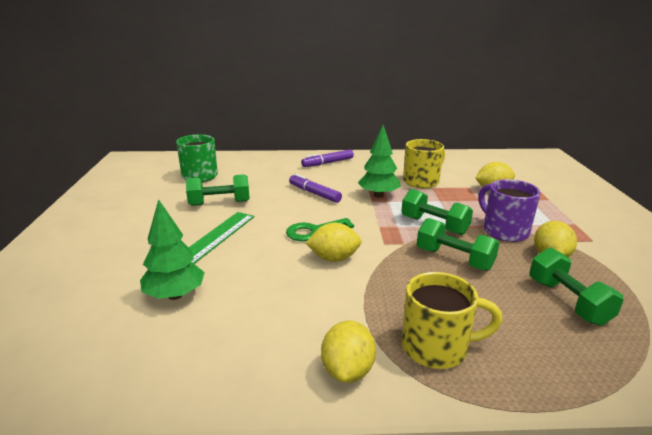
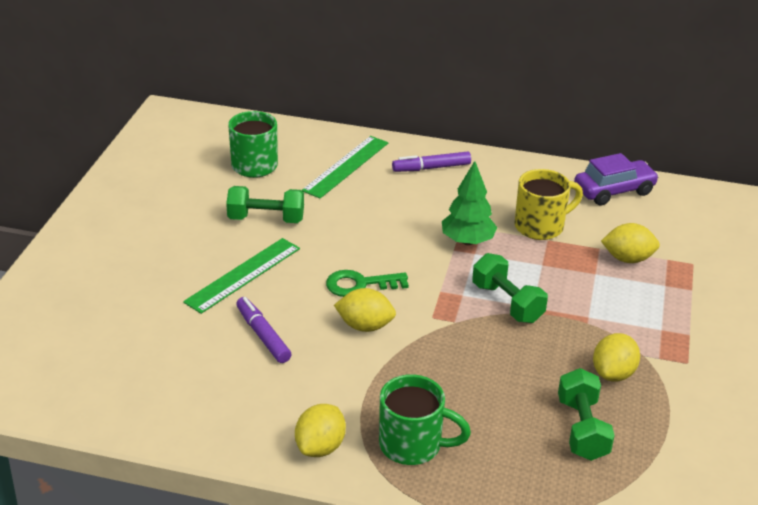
camera: 15 degrees right, 10 degrees up
(175, 295) = (189, 338): green tree -> none
(268, 169) = (346, 166): none -> green ruler
(314, 193) = (387, 223): purple marker -> purple marker (263, 335)
(437, 348) = (413, 445): yellow mug -> green mug
(452, 159) = (614, 191): none -> purple car
(454, 259) = (498, 354): green dumbbell -> none
(503, 231) = (587, 327): purple mug -> none

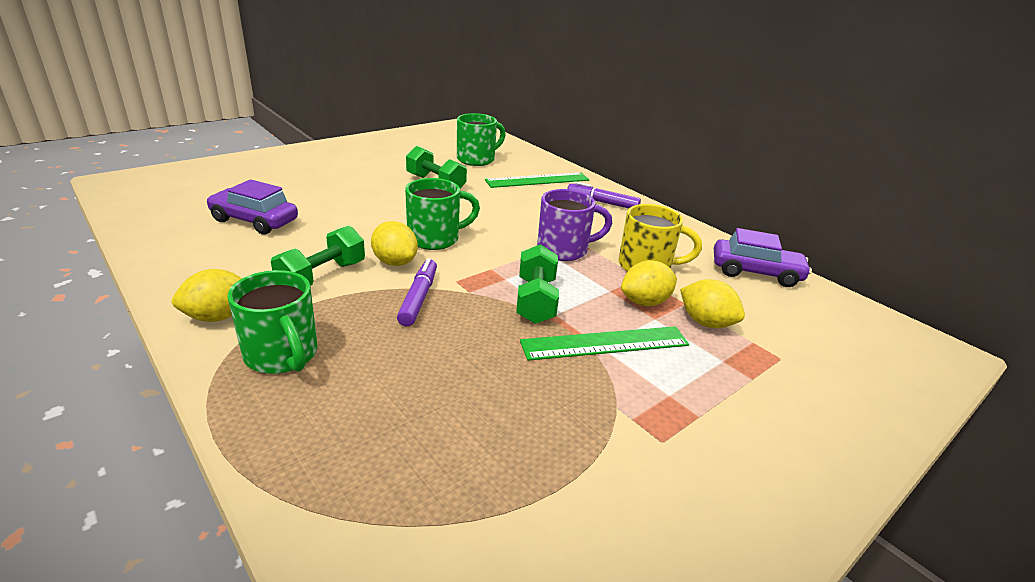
camera: 35 degrees right, 5 degrees down
(184, 352) = (254, 221): none -> purple car
(243, 275) = (368, 202): green ruler -> green ruler (605, 343)
(263, 335) = (317, 235): purple marker -> purple marker (418, 298)
(360, 284) = (436, 239): green key -> green mug
(467, 241) = (564, 250): green tree -> purple mug
(582, 429) = (451, 435): green dumbbell -> green dumbbell (322, 277)
(613, 373) = (559, 404): yellow lemon -> yellow lemon (645, 302)

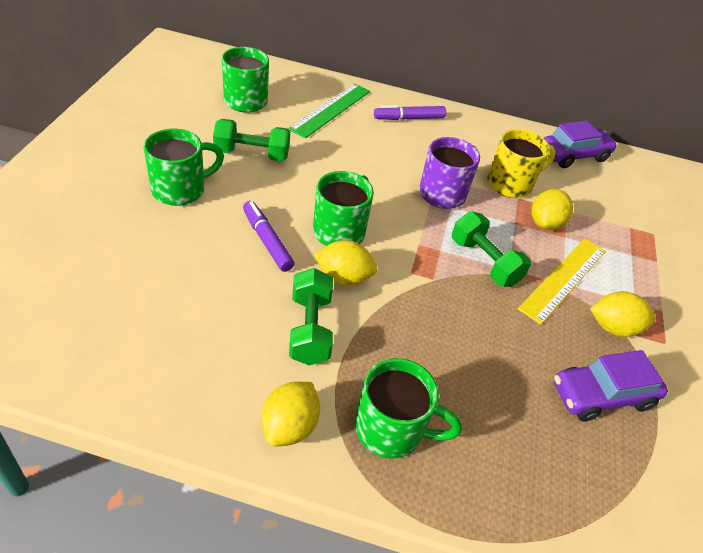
camera: 40 degrees left, 15 degrees up
(254, 221) = (152, 294): purple car -> purple car (602, 395)
(357, 184) = (181, 189): none -> green mug
(418, 298) = (409, 308): purple marker -> purple marker (267, 241)
(605, 343) = (564, 279): green ruler -> yellow ruler
(706, 323) = (593, 224): yellow lemon -> yellow lemon (613, 327)

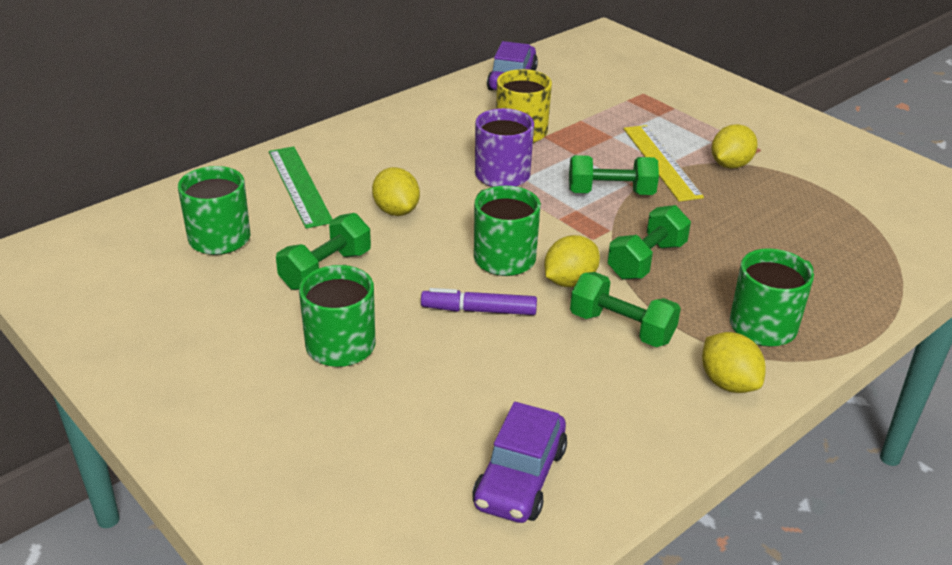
camera: 50 degrees left, 10 degrees down
(409, 118) = (366, 143): purple marker -> none
(413, 315) = (646, 260): none -> green dumbbell
(545, 223) = (588, 138): yellow lemon -> yellow lemon (396, 211)
(602, 395) = (793, 204): purple car -> purple car (520, 478)

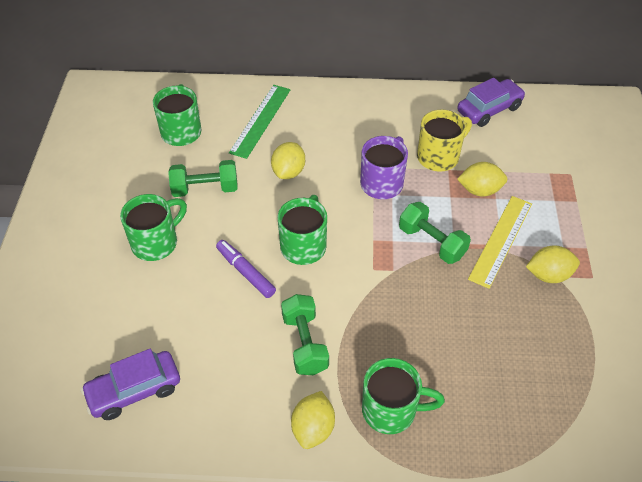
camera: 45 degrees right, 15 degrees up
(569, 281) = (319, 289): yellow lemon -> yellow lemon (480, 190)
(646, 260) = (384, 308): green dumbbell -> none

